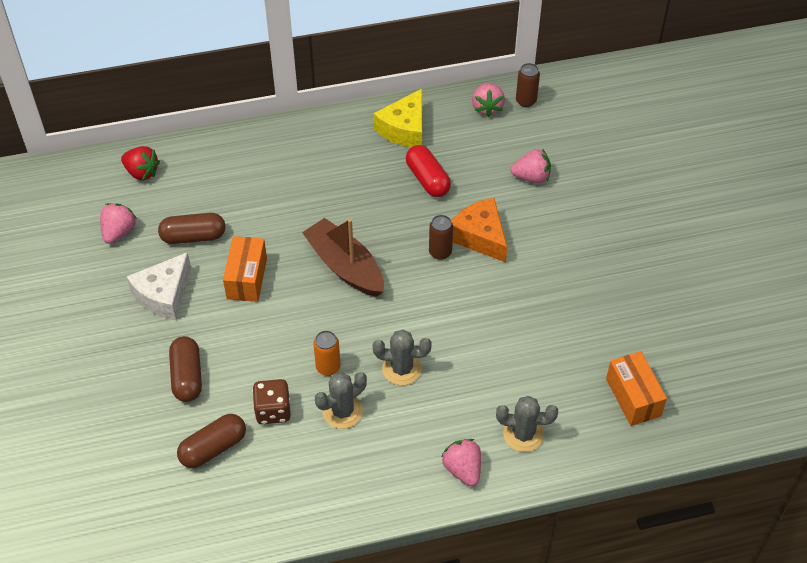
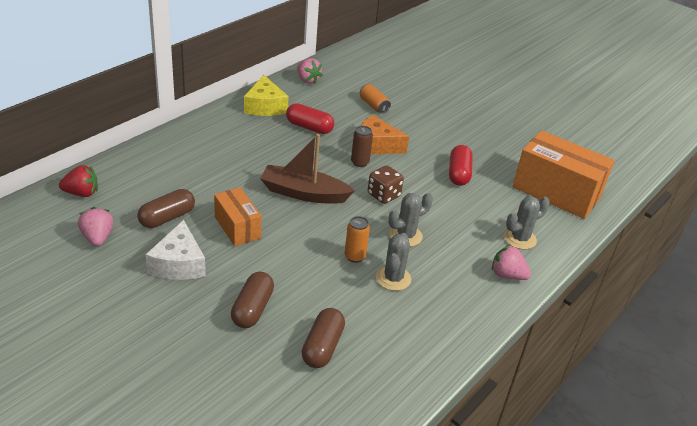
camera: 40 degrees left, 15 degrees down
(187, 376) = (252, 309): brown capsule -> brown capsule turned 60 degrees clockwise
(273, 411) = (343, 301): brown dice -> brown dice (383, 195)
(526, 101) = (328, 70): brown can -> none
(531, 177) = (373, 105): pink strawberry -> orange can
(539, 318) = (458, 174): none -> red capsule
(633, 397) = (556, 192): orange box -> orange box, size x1.76

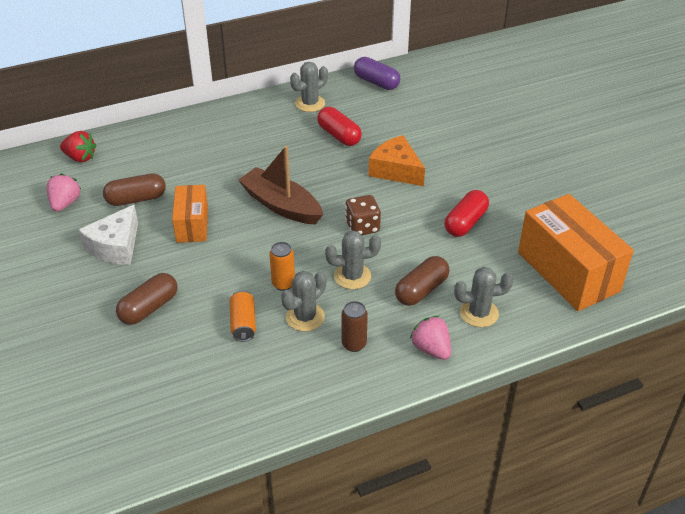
camera: 30 degrees right, 5 degrees up
(265, 106) = (310, 103): yellow cheese -> grey cactus
(308, 80) = (376, 82): pink strawberry -> purple capsule
(322, 347) = (185, 364): brown capsule -> brown capsule (421, 290)
(360, 162) = (364, 185): brown can -> brown can (354, 344)
(373, 105) = (428, 124): orange can -> orange can (243, 323)

